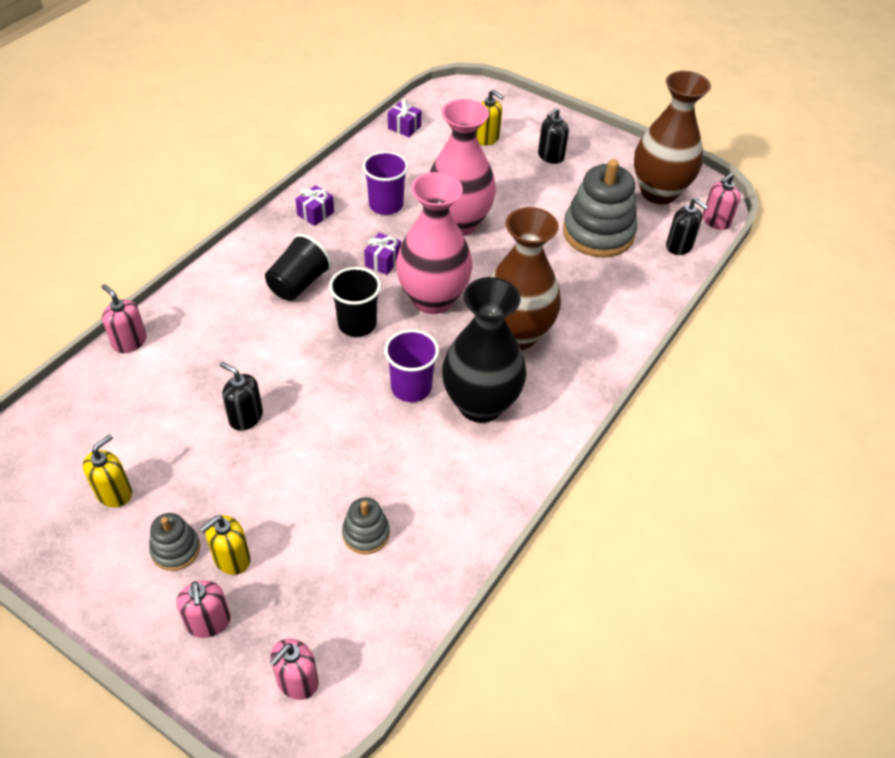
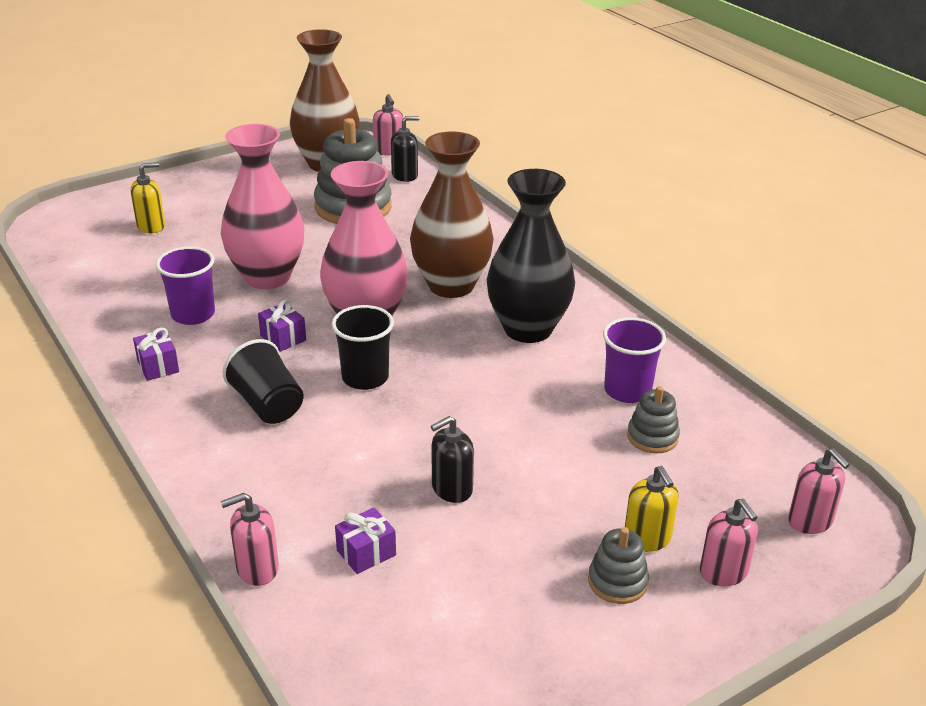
camera: 65 degrees left, 15 degrees down
(114, 493) = (509, 623): yellow soap dispenser -> none
(208, 622) = (723, 572): pink soap dispenser -> pink soap dispenser turned 60 degrees clockwise
(404, 127) = (72, 270): purple gift -> purple gift (366, 553)
(411, 388) = (480, 364): purple cup -> purple cup (627, 390)
(550, 156) = (219, 200): black soap dispenser -> none

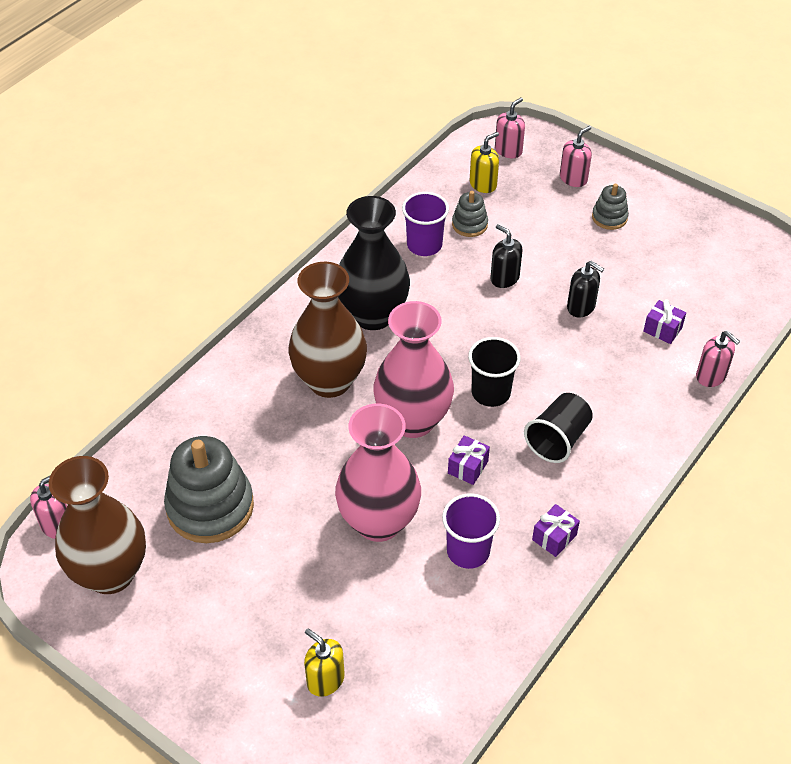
camera: 110 degrees left, 15 degrees up
(405, 175) = (119, 487): black soap dispenser -> black soap dispenser (504, 278)
(647, 539) = (567, 211): yellow soap dispenser -> yellow soap dispenser (483, 184)

